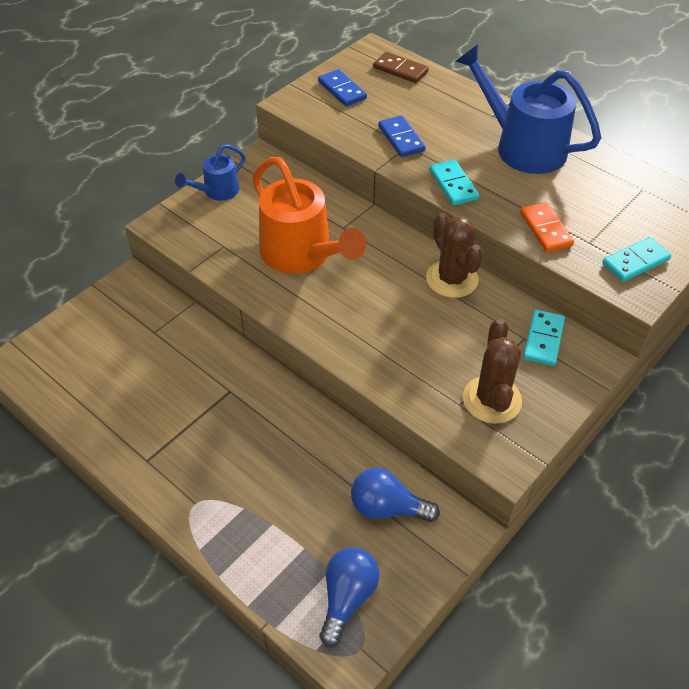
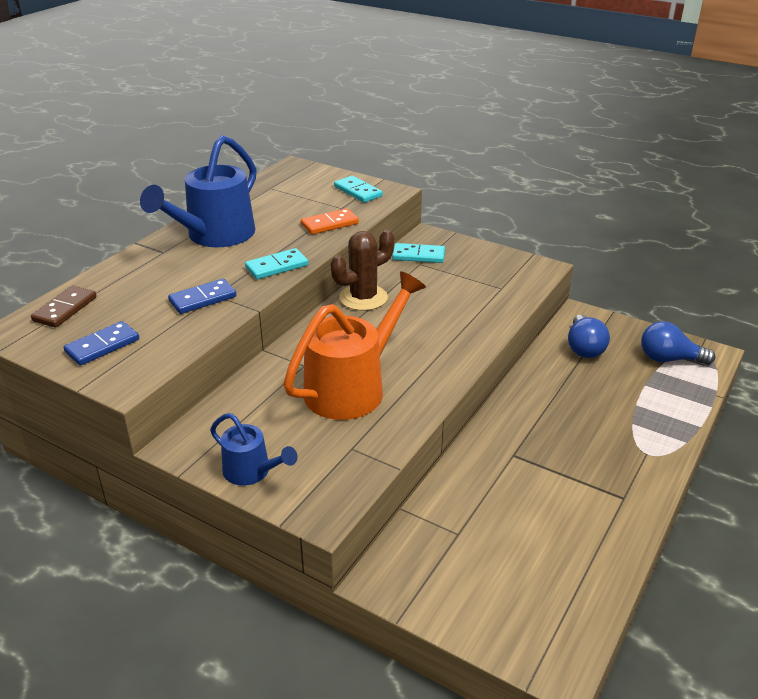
camera: 100 degrees left, 15 degrees down
(492, 400) = (489, 274): brown cactus -> none

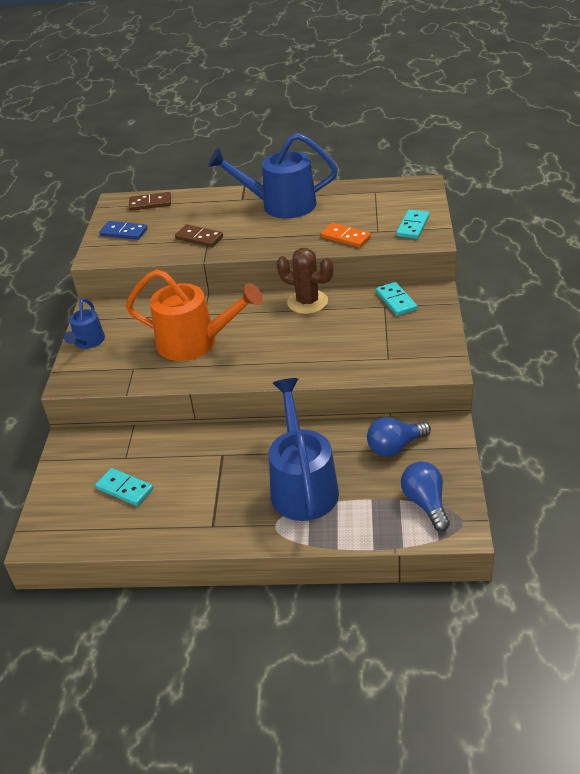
camera: 65 degrees right, 5 degrees up
(203, 299) = (199, 238): blue domino -> brown domino
(277, 266) = (263, 244): turquoise domino -> turquoise domino (124, 489)
(600, 417) = (302, 485): none -> blue watering can

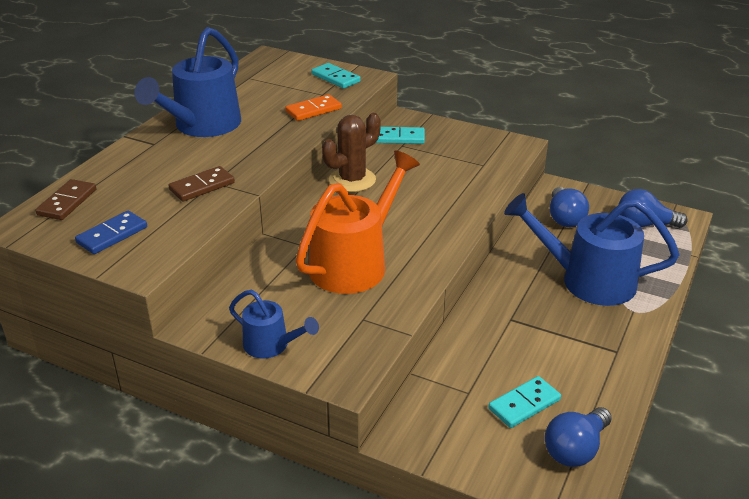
camera: 70 degrees left, 5 degrees down
(87, 527) = (575, 449): none -> blue light bulb

